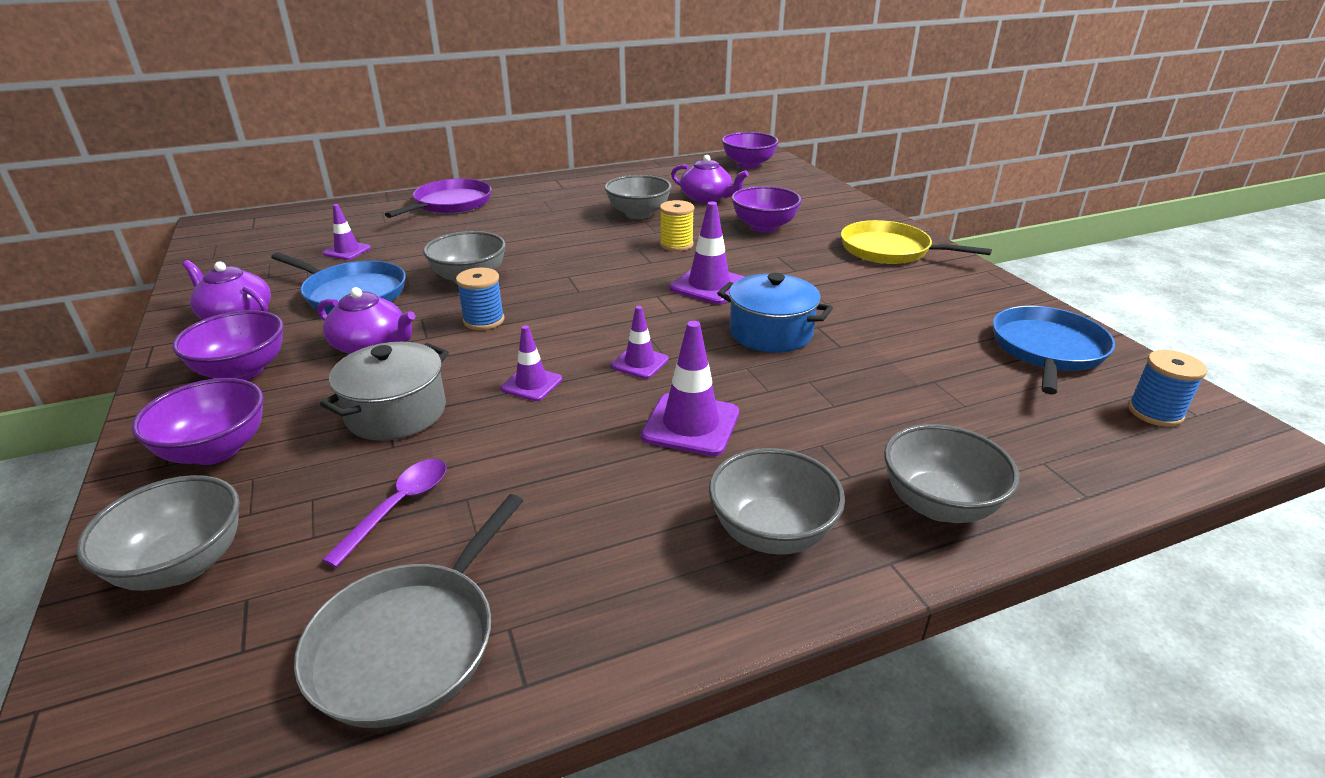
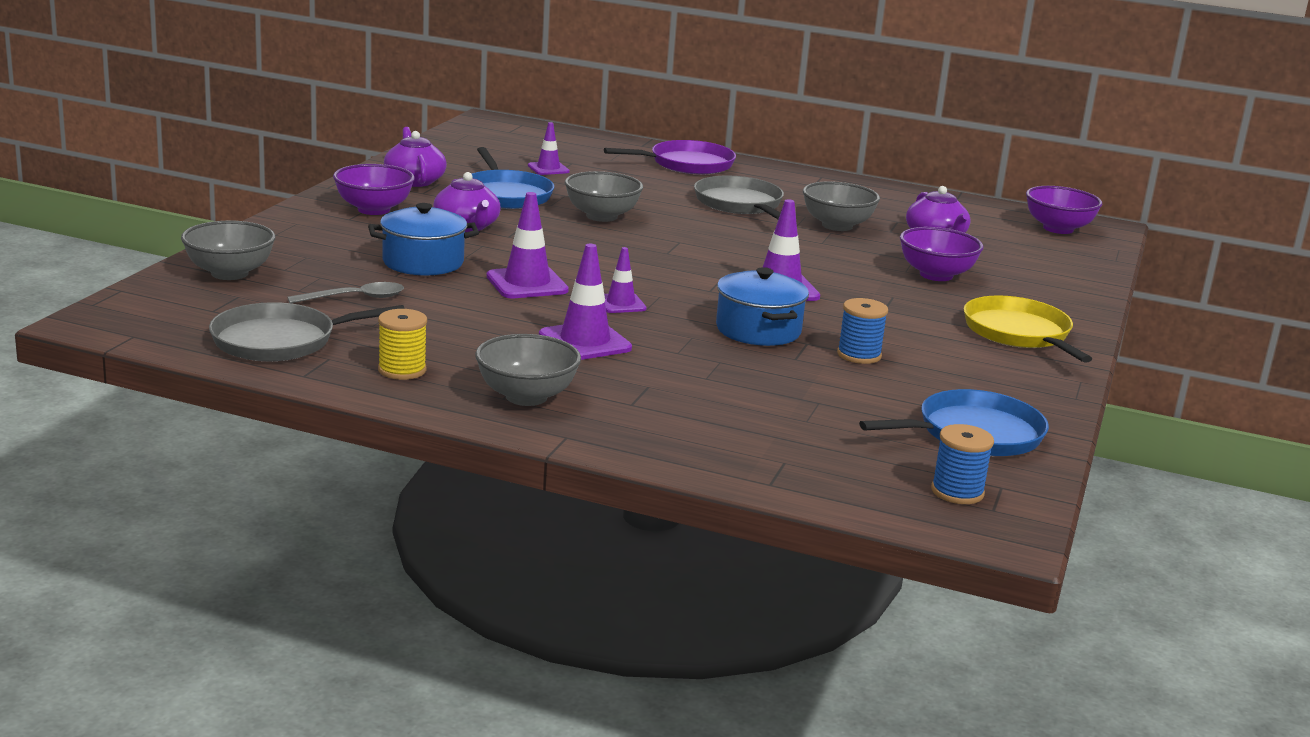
camera: 40 degrees right, 10 degrees down
(216, 450) = (306, 238): purple bowl -> none
(396, 413) = (423, 262): grey pot -> blue pot
(398, 507) = (355, 298): purple spoon -> grey spoon
(484, 320) = (563, 242): blue spool -> blue spool (859, 355)
(531, 384) = (527, 284): purple traffic cone -> purple traffic cone, size x1.63
(547, 223) = (740, 204): none -> grey pan
(676, 245) = (818, 256): yellow spool -> yellow spool (402, 370)
(939, 504) = (656, 437): grey bowl -> none

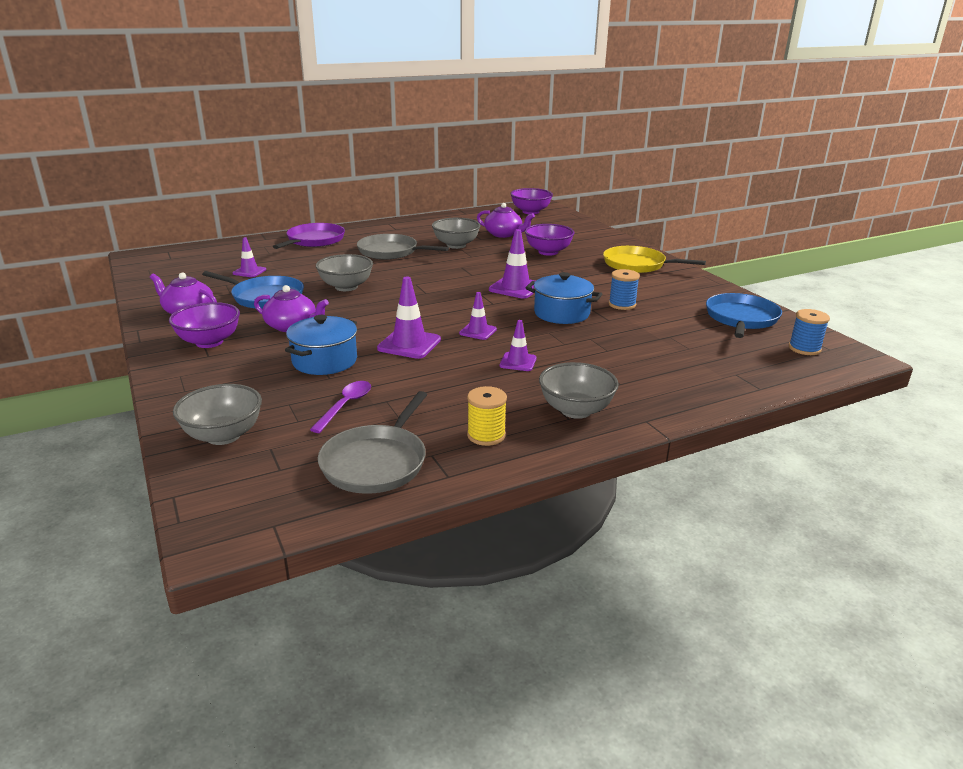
camera: 45 degrees left, 5 degrees up
(355, 298) = (345, 406): grey spoon -> purple spoon
(585, 342) = (518, 362): purple traffic cone -> purple traffic cone, size x0.61

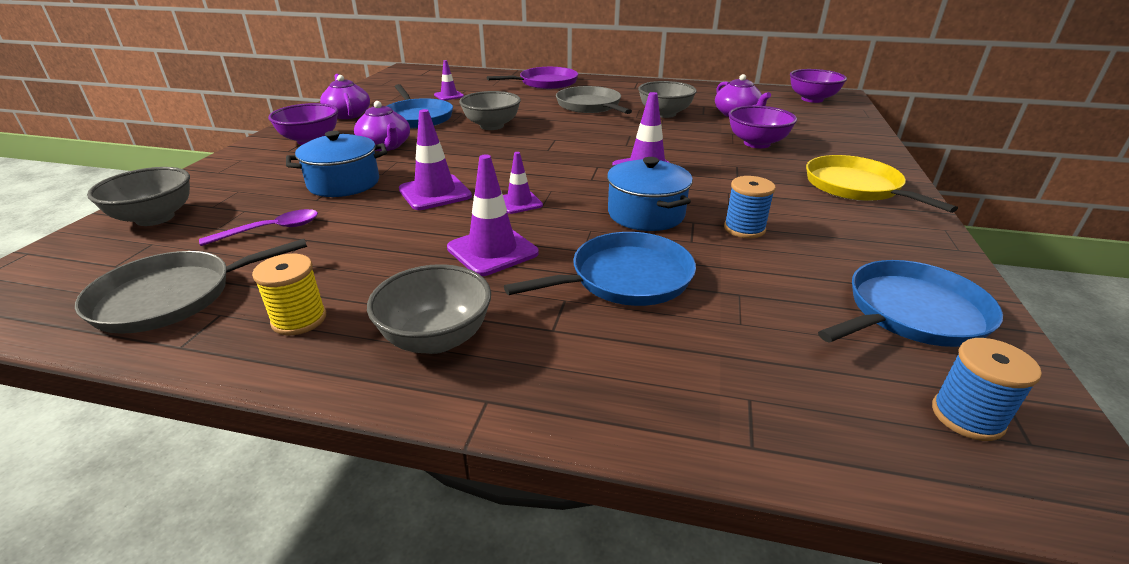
camera: 40 degrees right, 5 degrees up
(518, 362) = (492, 250): purple traffic cone -> purple traffic cone, size x1.63
(610, 349) = (625, 278): none -> blue pan

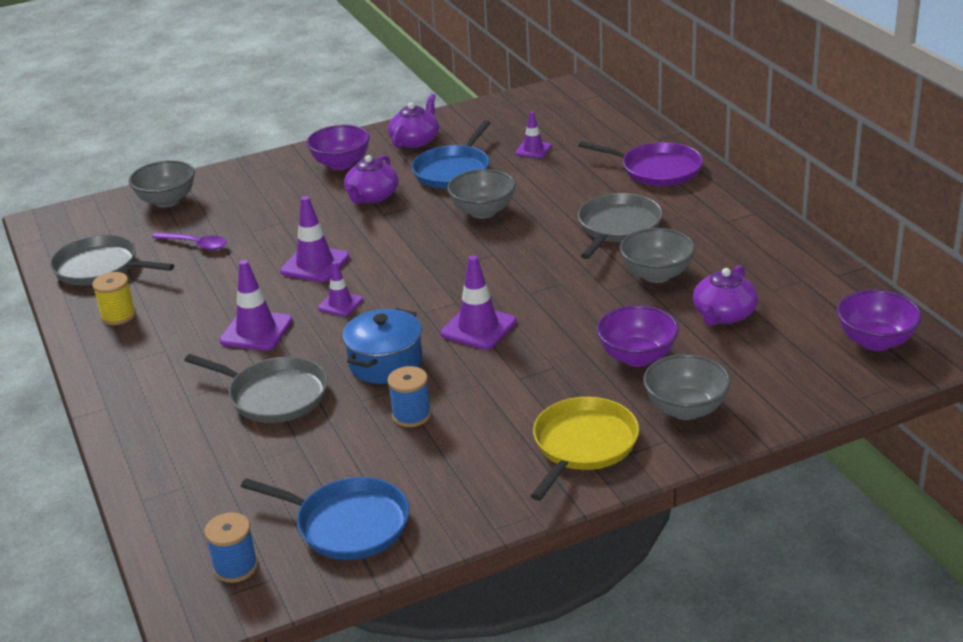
camera: 55 degrees right, 0 degrees up
(344, 183) = (286, 224): blue pot -> none
(436, 338) = (142, 365): grey bowl -> grey bowl (686, 409)
(625, 278) = (274, 395): blue pan -> grey pan

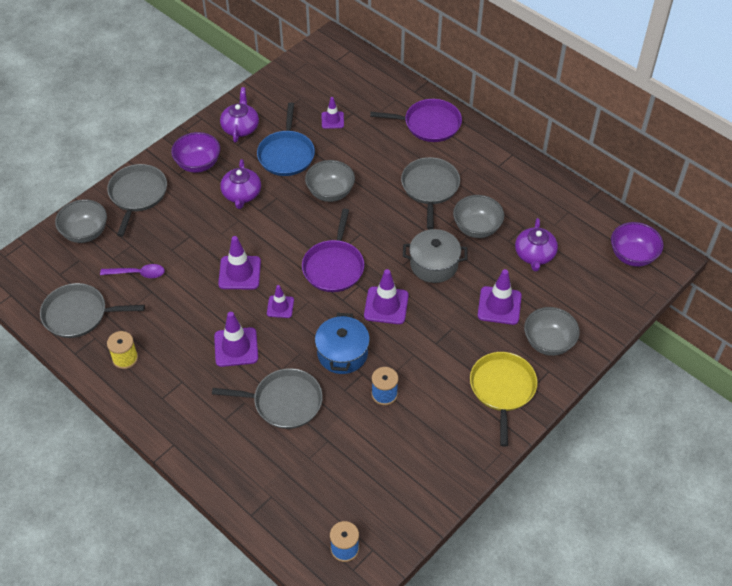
camera: 25 degrees left, 20 degrees up
(251, 179) = (137, 195): none -> grey pan
(347, 524) = (394, 494): blue pan -> none
(437, 279) = (334, 266): none -> purple pan
(572, 300) = (434, 264): none -> grey pot
(637, 357) = (499, 305): purple bowl -> purple traffic cone

